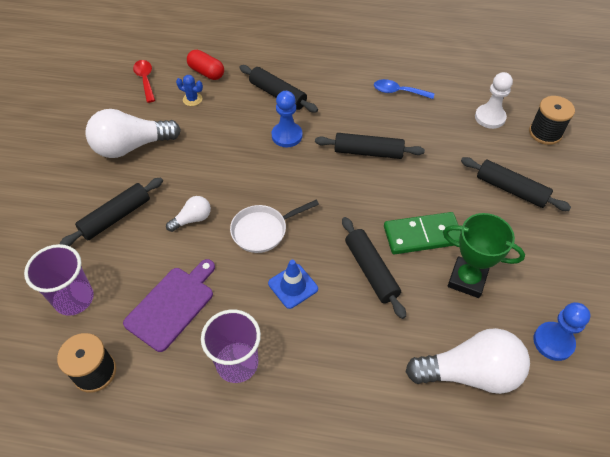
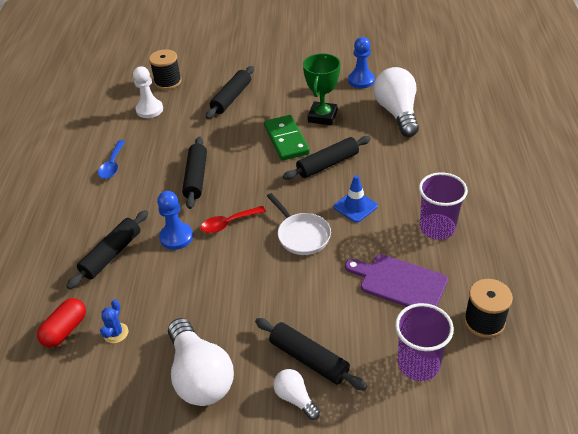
camera: 95 degrees left, 10 degrees down
(145, 80) = (73, 396): red spoon -> red spoon (228, 223)
(192, 219) = (299, 290): white light bulb -> white light bulb (295, 398)

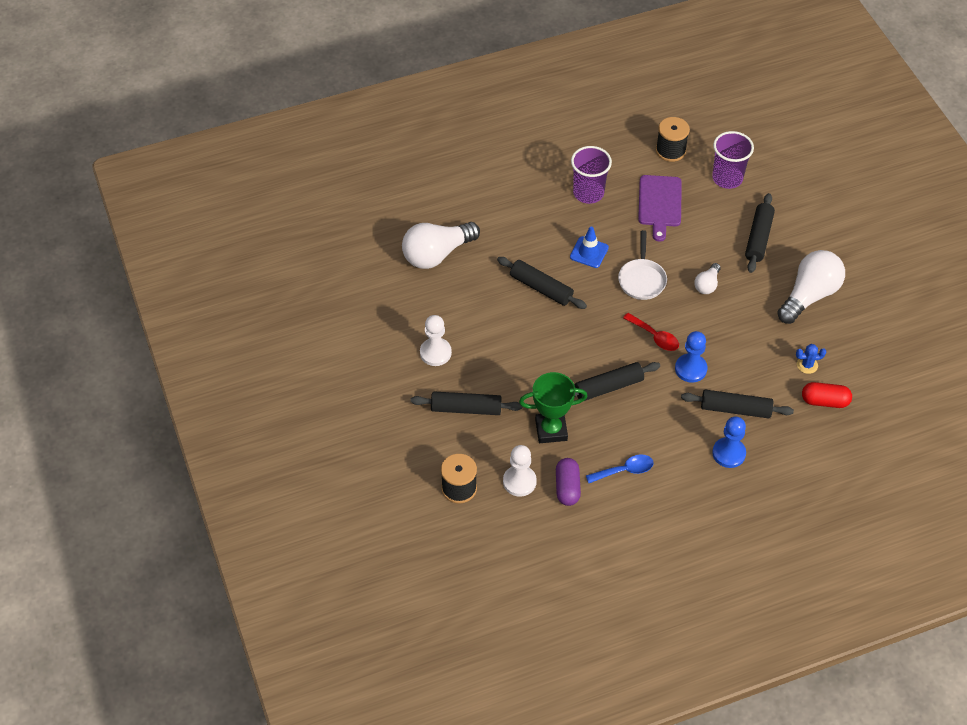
camera: 115 degrees left, 10 degrees up
(125, 131) = (567, 487): none -> purple capsule
(286, 140) = (518, 332): green domino -> none
(293, 93) = (435, 353): none -> white pawn
(295, 398) = (793, 236): white light bulb -> white light bulb (707, 285)
(301, 235) = (642, 279): white pan -> white pan turned 150 degrees clockwise
(322, 116) = (467, 314): green trophy -> green trophy (551, 430)
(361, 80) = (388, 298): blue pawn -> blue pawn (729, 453)

